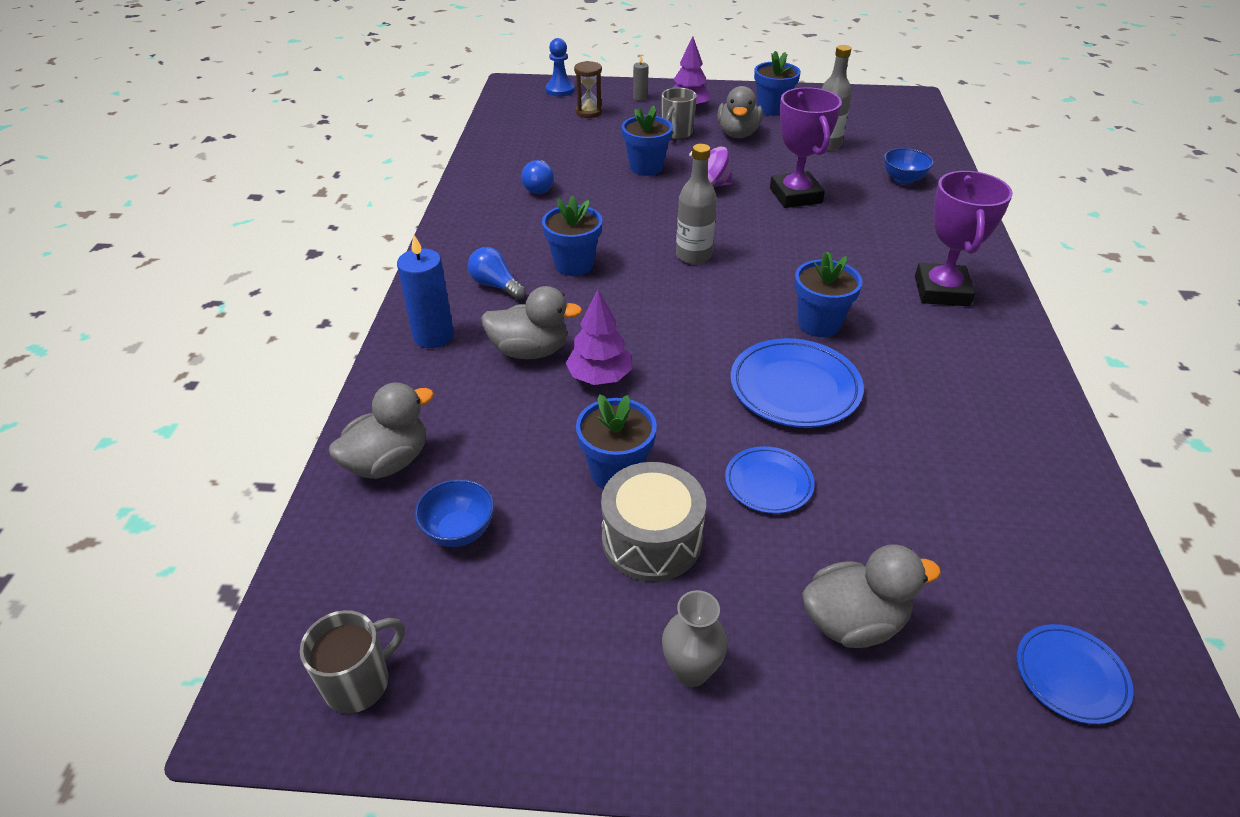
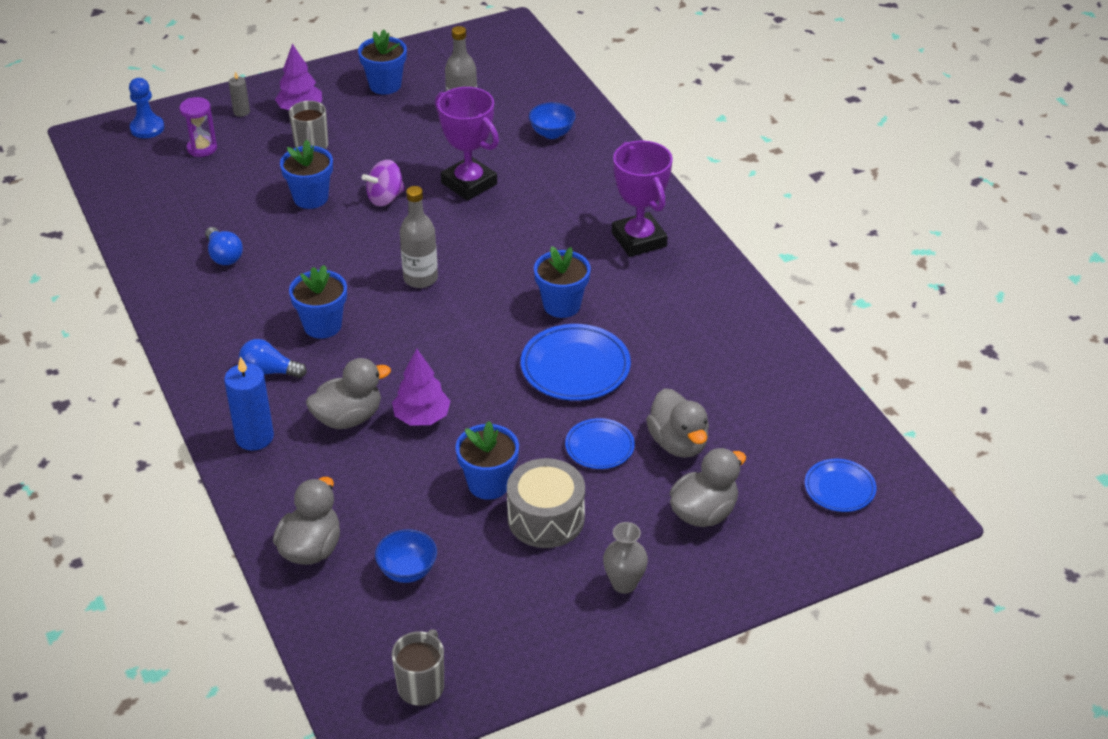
camera: 30 degrees left, 0 degrees up
(589, 112) = (202, 148): brown hourglass -> purple hourglass
(738, 134) = (371, 128): grey duck -> grey duck (678, 443)

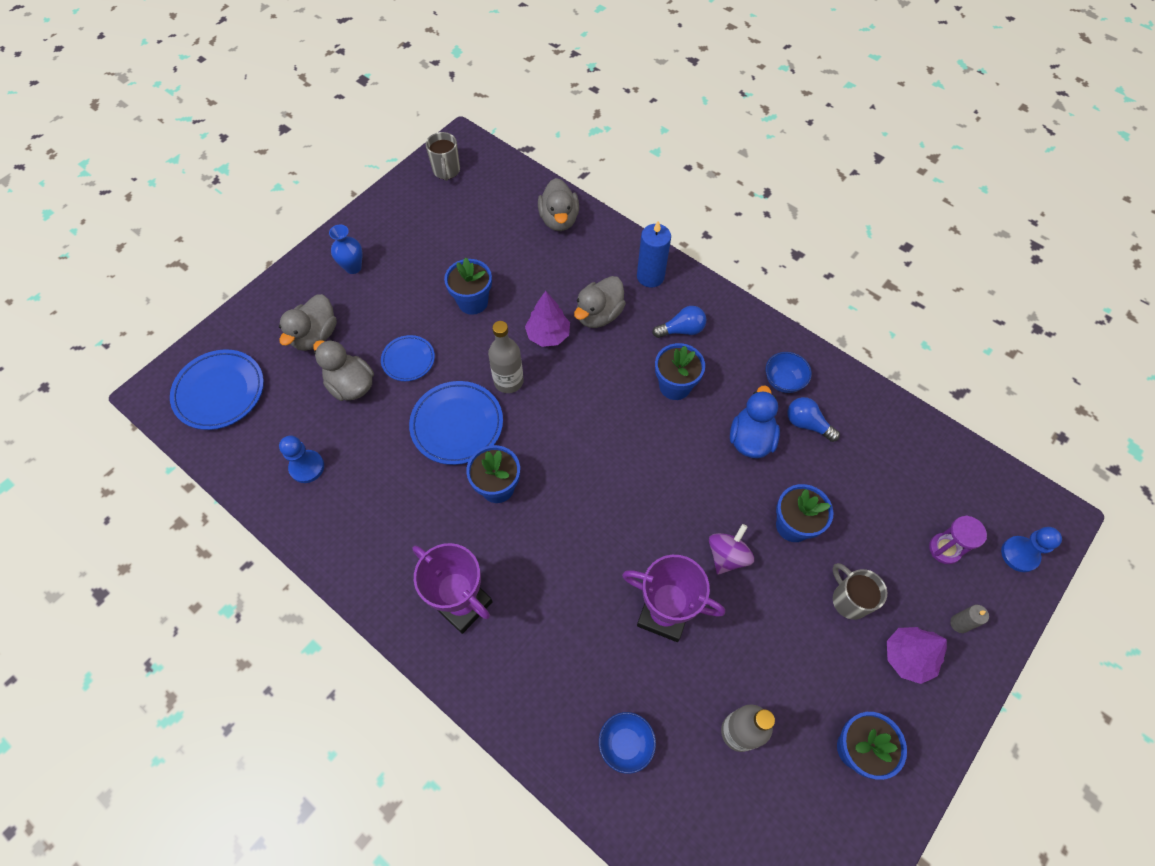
camera: 155 degrees right, 20 degrees up
(288, 262) = (751, 439): none -> blue duck
(407, 571) = (492, 227): blue bowl -> blue bowl (783, 381)
(420, 278) = (631, 467): grey bottle -> grey bottle (508, 381)
(546, 518) = (422, 292): grey drum -> none
(624, 584) = (353, 267): grey vase -> blue vase
(753, 383) = (307, 467): none -> blue pawn
(839, 488) = (220, 392): blue plate -> blue plate, size x1.66

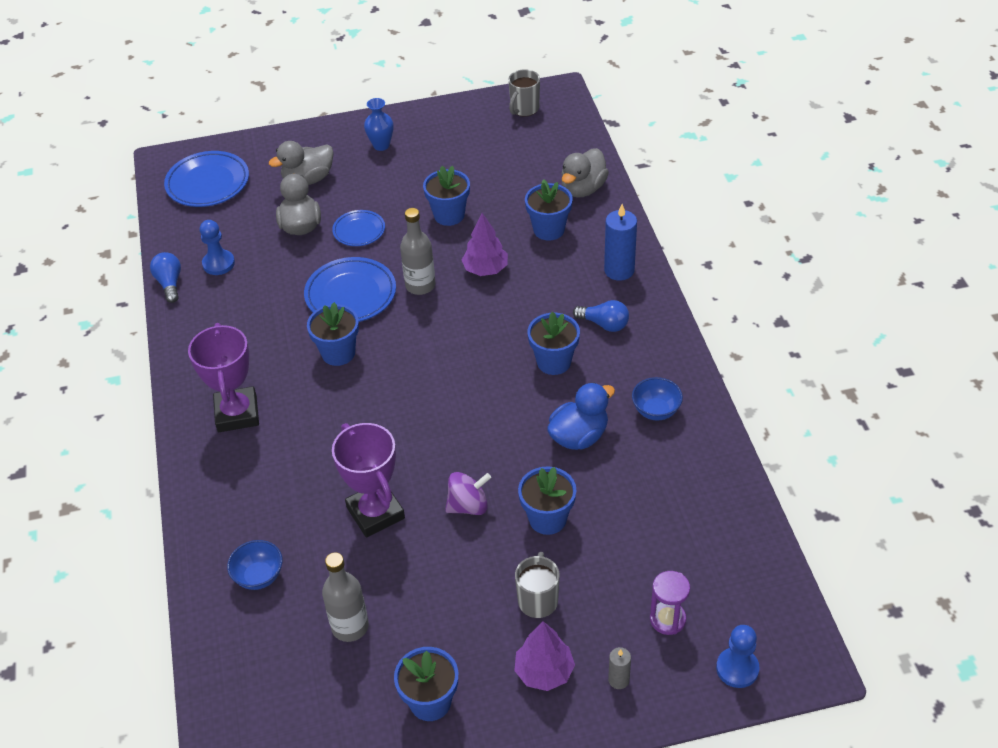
camera: 40 degrees right, 15 degrees down
(565, 270) = (549, 229): none -> blue flower pot
(599, 315) = (543, 276): grey duck -> none
(807, 424) = (642, 454): blue light bulb -> blue light bulb (169, 283)

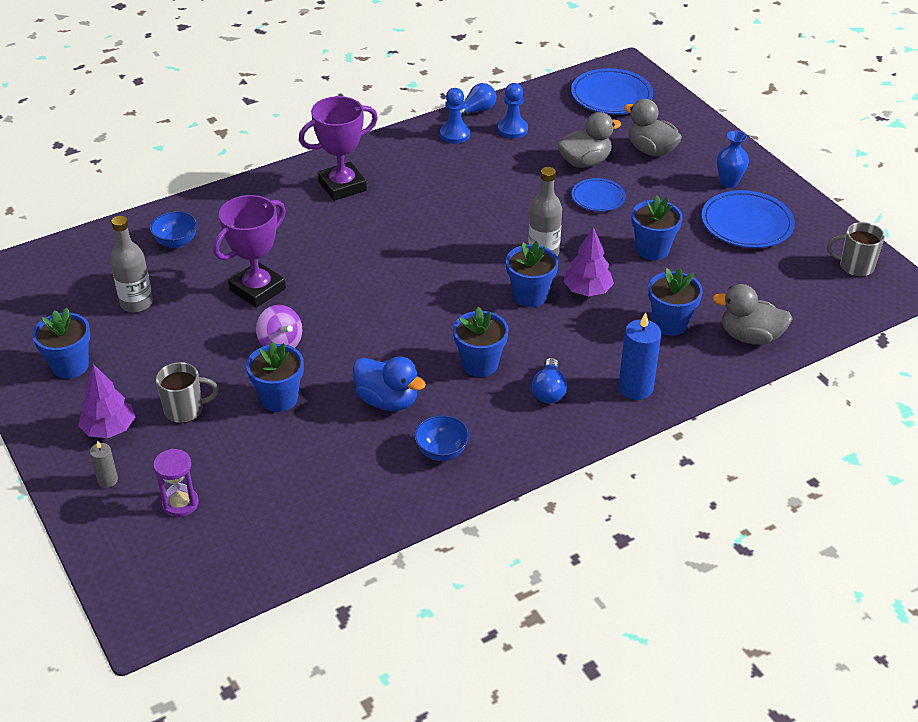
camera: 70 degrees right, 5 degrees down
(338, 353) = (434, 224): blue flower pot -> blue flower pot (530, 296)
(351, 294) = (511, 213): blue plate -> blue plate (746, 224)
(737, 668) = (132, 564): blue pawn -> blue pawn (455, 134)

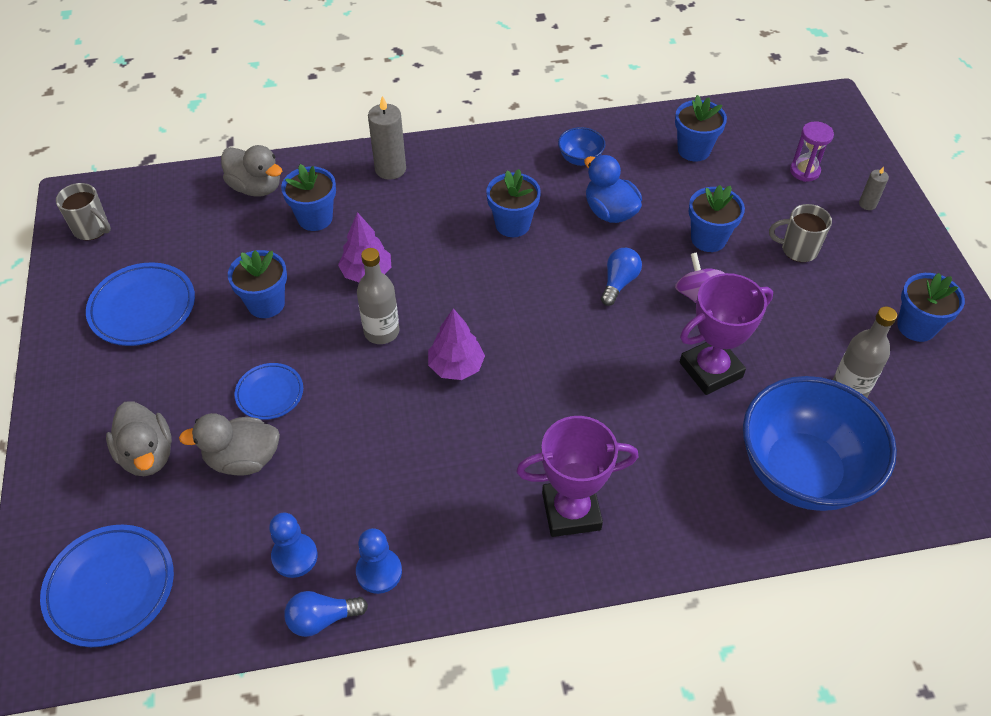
camera: 160 degrees left, 10 degrees up
(109, 429) = (869, 249): purple tree -> purple tree (456, 366)
(176, 242) = (802, 471): blue bowl -> blue bowl, size x2.41
(530, 296) = (426, 283): blue flower pot -> blue flower pot (694, 150)
(549, 391) = (465, 185): blue light bulb -> blue light bulb (619, 282)
(635, 388) = (390, 169): blue candle -> grey candle
(728, 182) = (106, 372): blue vase -> none

